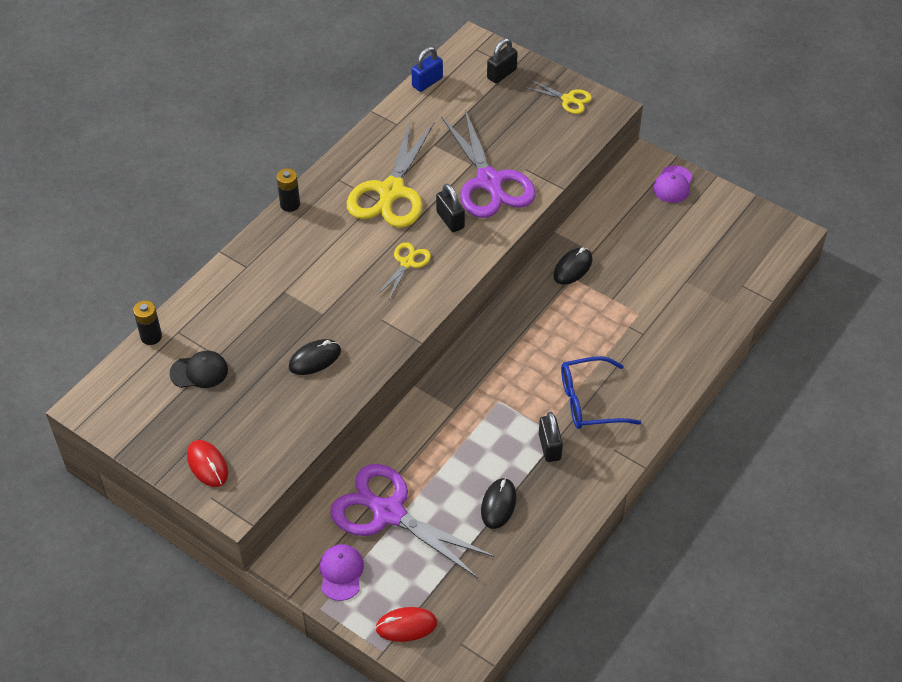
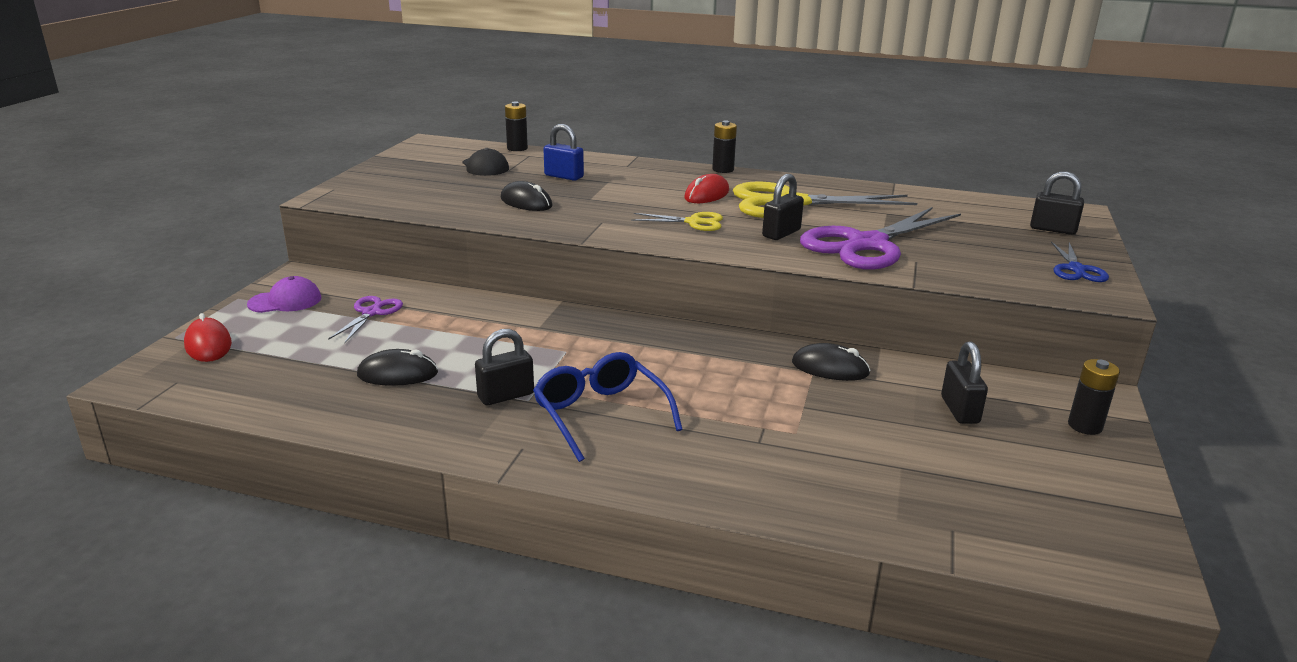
camera: 70 degrees right, 25 degrees down
(207, 465) = (373, 182): red mouse -> red mouse (707, 195)
(389, 513) = (371, 313): purple scissors -> purple scissors, size x0.48
(427, 82) = (975, 198): blue padlock -> blue padlock (564, 176)
(568, 99) = (1076, 269): yellow scissors -> blue scissors
(640, 229) = (960, 410): none -> black padlock
(673, 184) = (1085, 426): purple cap -> black battery

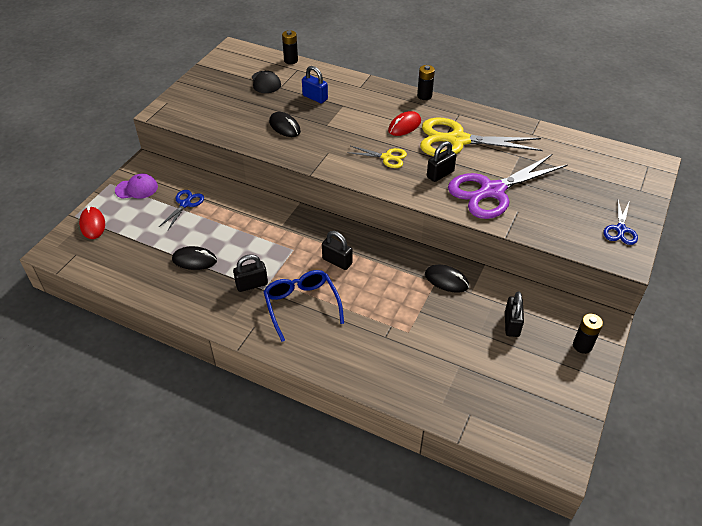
camera: 10 degrees right, 20 degrees up
(371, 313) = (185, 204): purple scissors -> blue scissors
(1053, 229) = (626, 184): black padlock -> black padlock (337, 261)

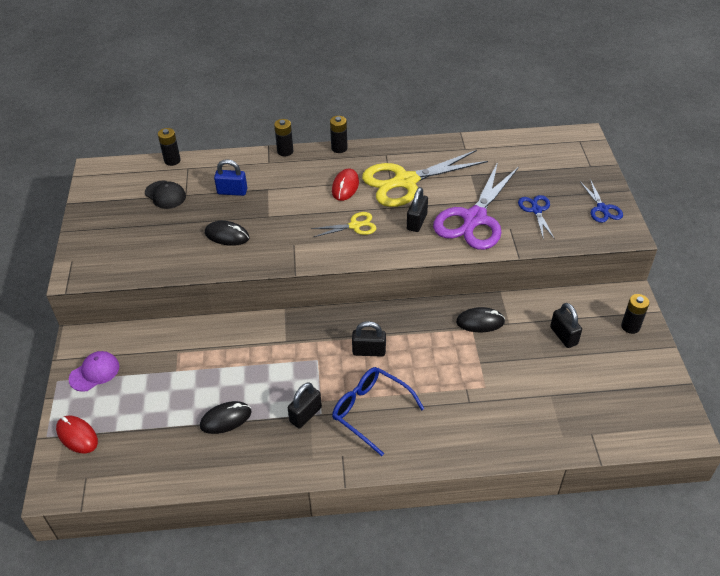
camera: 30 degrees left, 0 degrees up
(185, 204) = (165, 364): blue scissors -> blue scissors (536, 210)
(379, 83) = (285, 151): none -> black battery

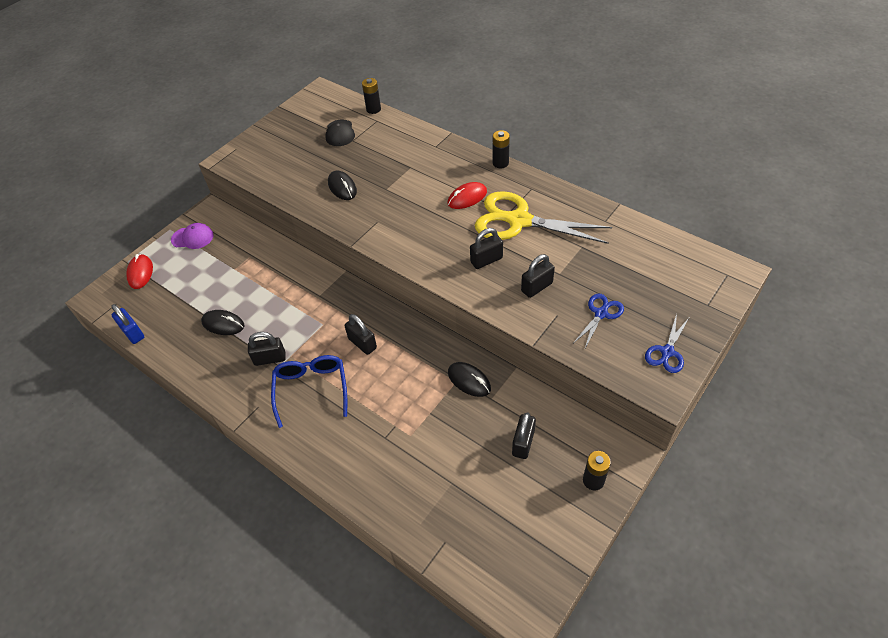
camera: 45 degrees right, 5 degrees up
(232, 191) = (384, 155): blue padlock -> blue padlock (133, 333)
(285, 151) = (457, 144): black battery -> none
(355, 226) = (436, 234): yellow scissors -> none
(474, 219) = (536, 287): purple scissors -> black padlock

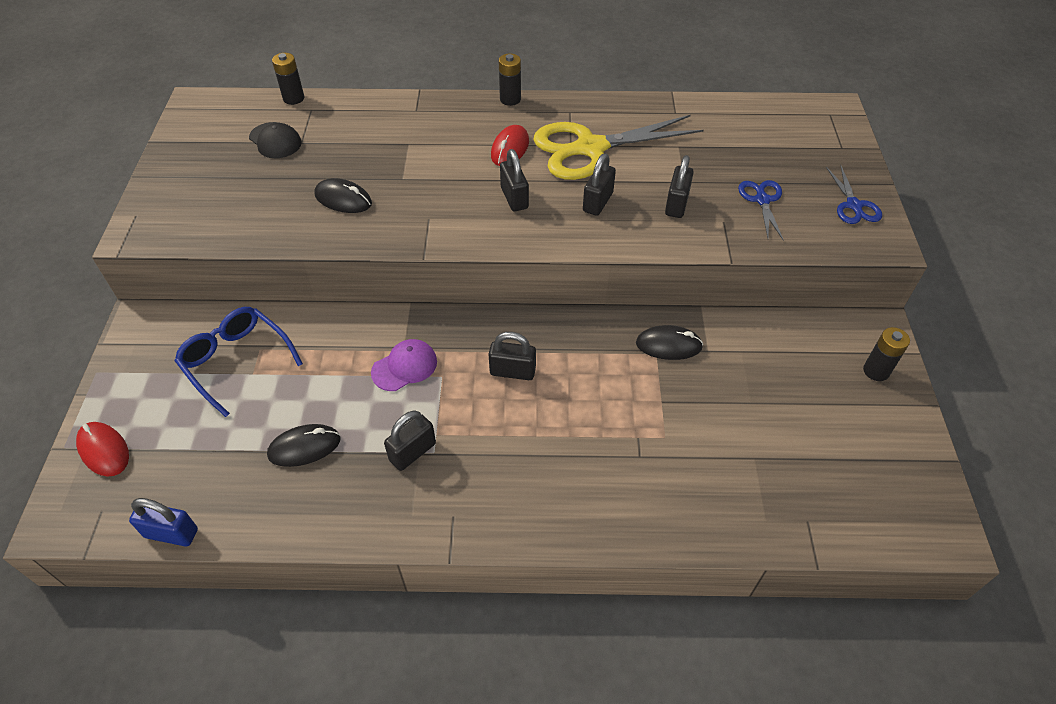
camera: 40 degrees left, 0 degrees up
(192, 238) = (147, 365): purple cap -> purple cap (404, 367)
(311, 389) = (501, 456): blue glasses -> blue glasses (236, 361)
(523, 443) = (781, 375): black padlock -> black padlock (514, 198)

